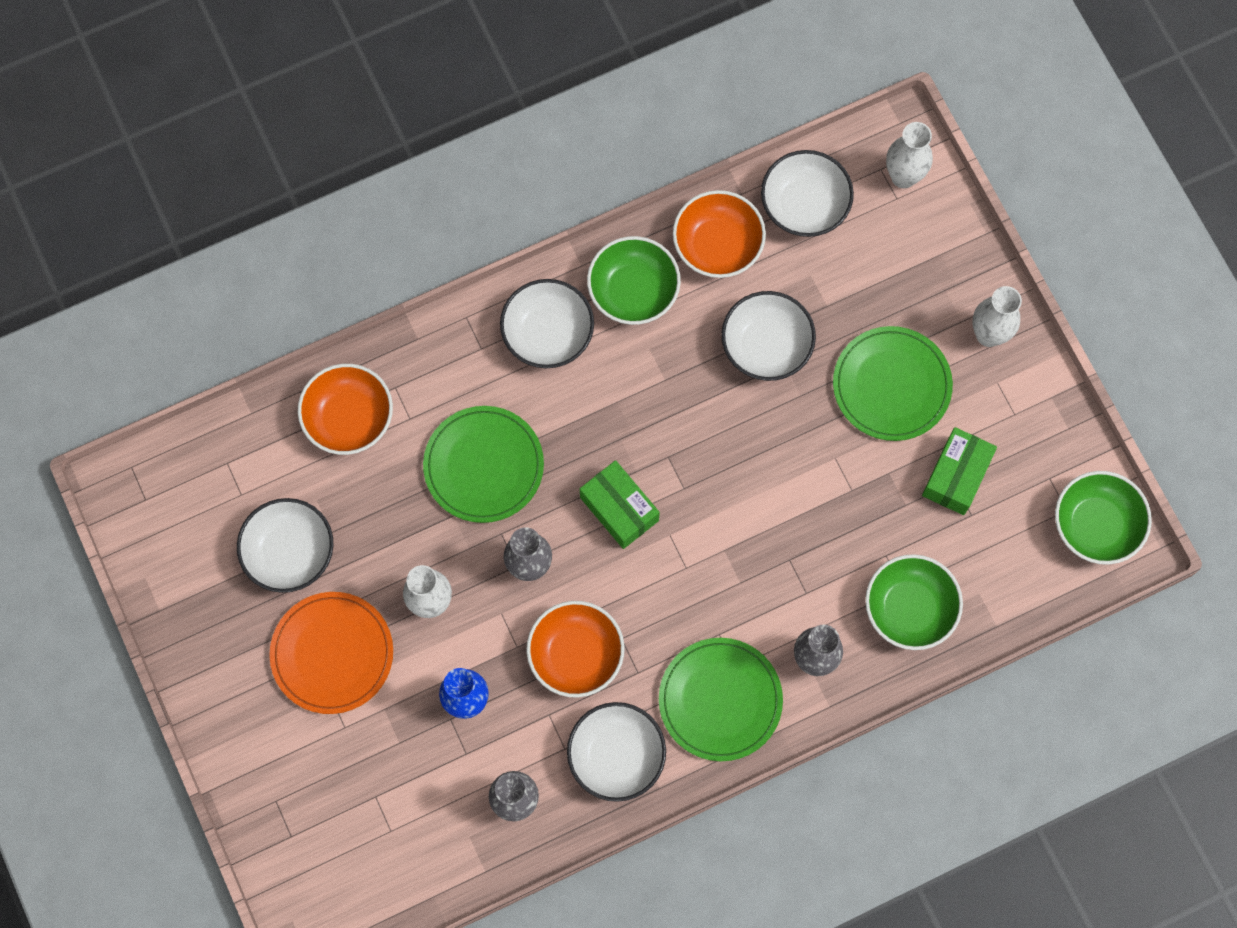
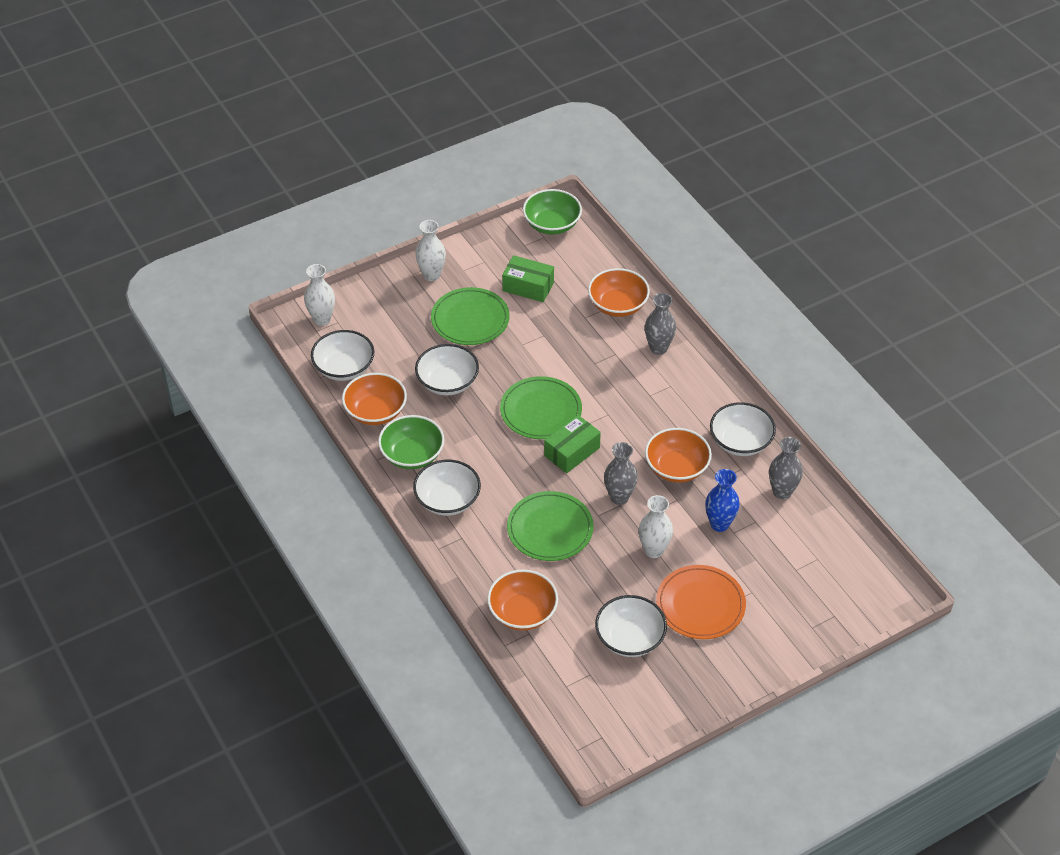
camera: 95 degrees left, 25 degrees down
(720, 700) = (693, 392): green plate -> green plate (541, 411)
(909, 608) = (618, 305): green bowl -> orange bowl

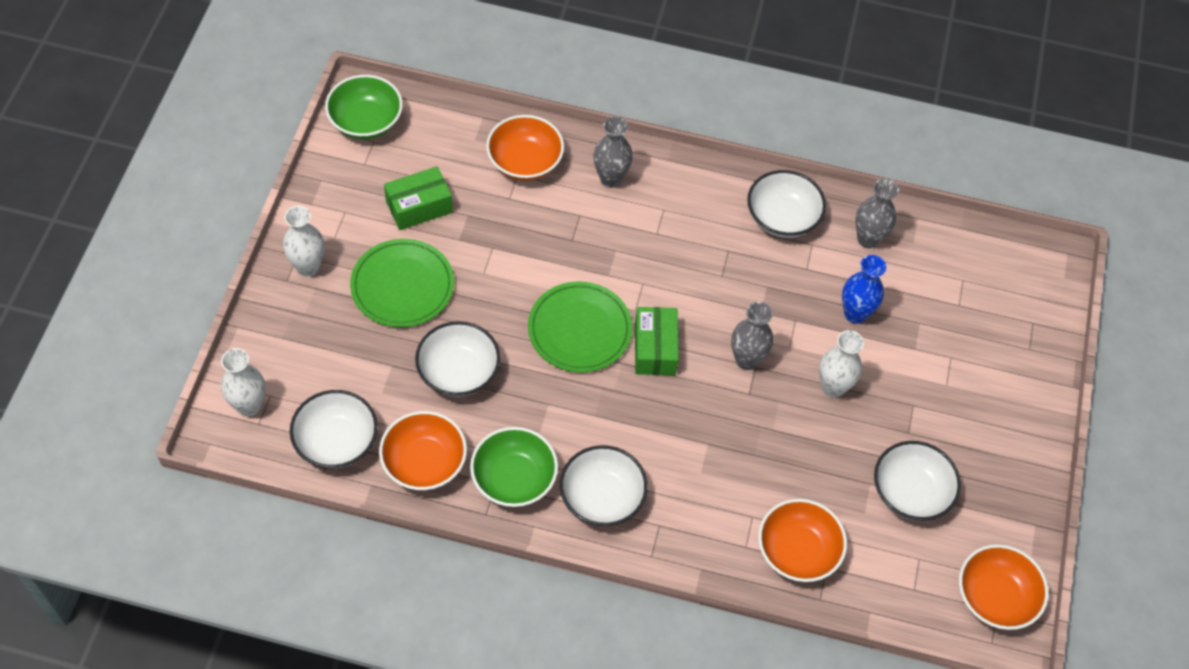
camera: 50 degrees left, 10 degrees up
(550, 529) = (725, 445): green plate -> none
(676, 467) = (760, 288): orange bowl -> orange bowl (995, 597)
(700, 604) = (927, 406): orange plate -> none

